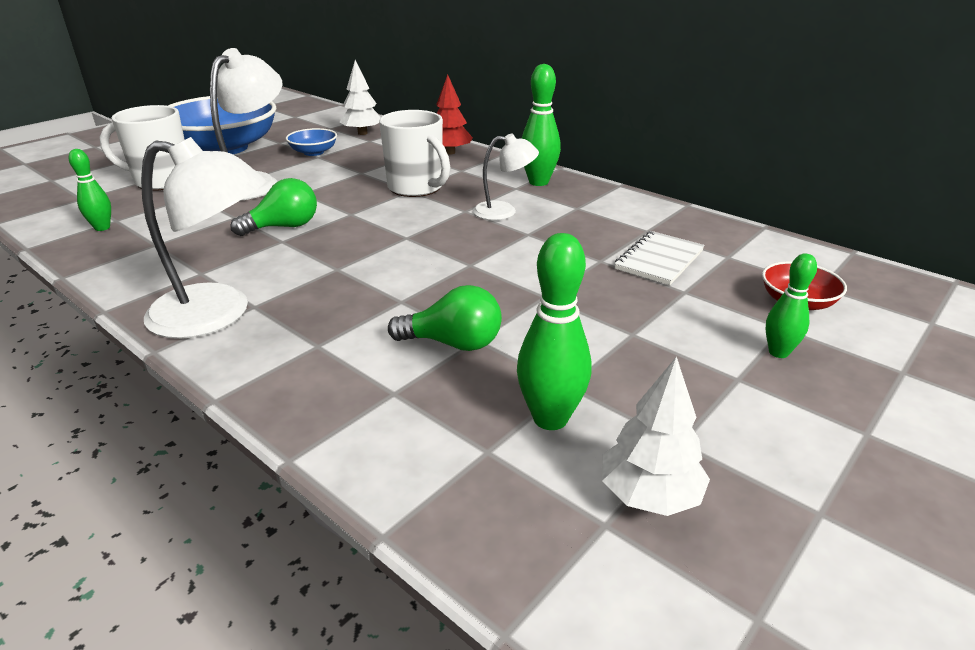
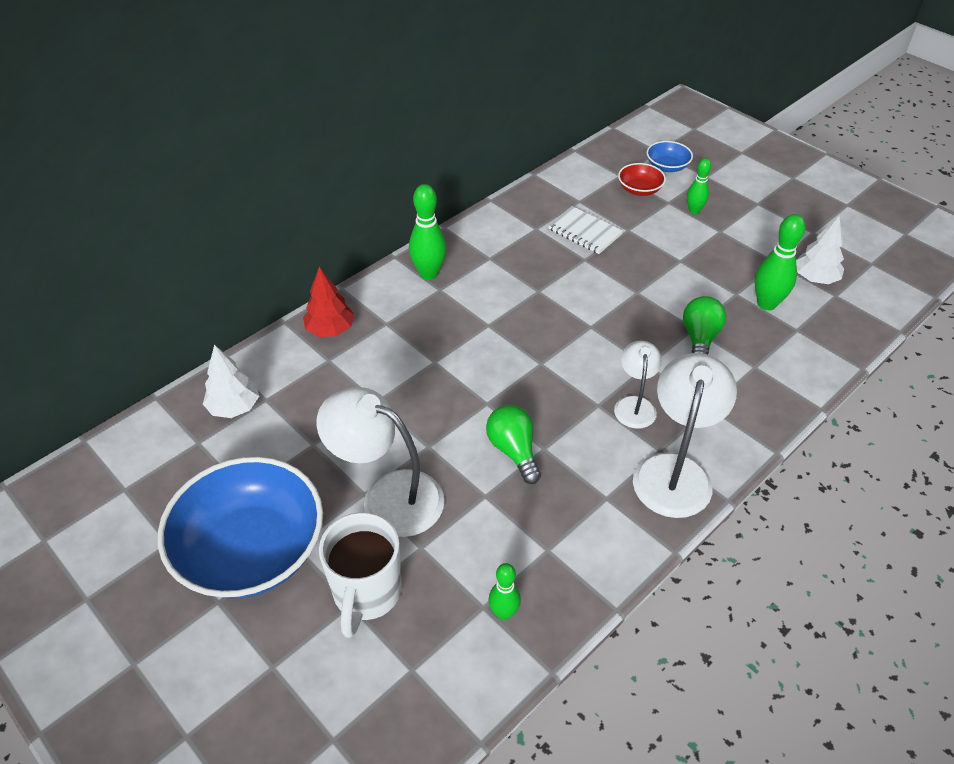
camera: 85 degrees left, 15 degrees up
(313, 152) = (296, 450): blue bowl -> blue bowl (667, 166)
(416, 188) = (430, 356): white mug -> none
(504, 211) = (493, 300): white lamp -> white lamp (634, 405)

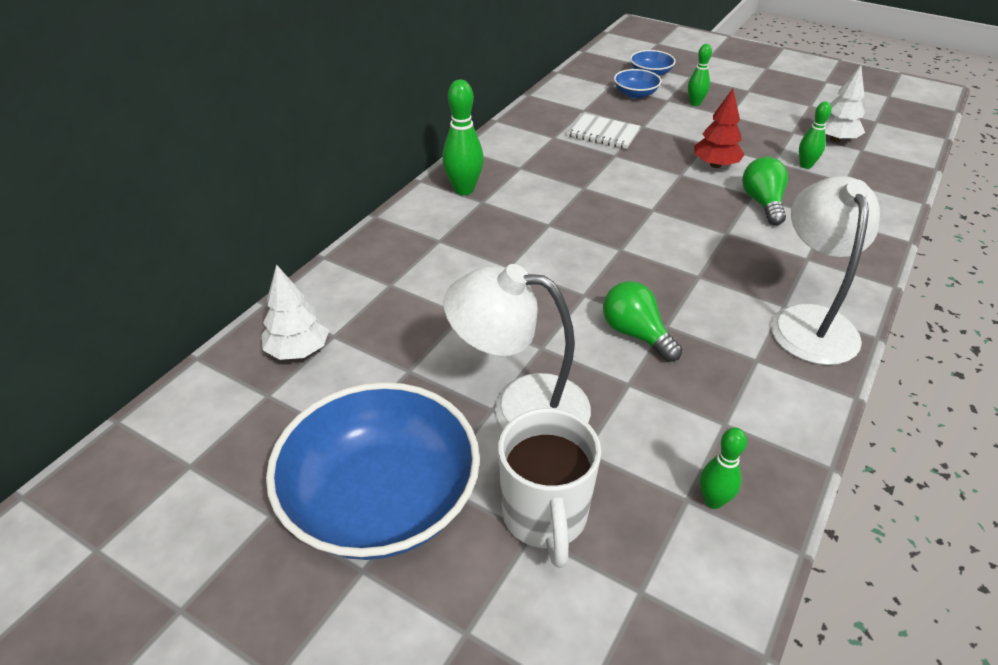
camera: 15 degrees left, 5 degrees down
(330, 330) = (380, 256): red tree -> red tree (715, 165)
(634, 405) = (735, 269): white lamp -> none
(639, 189) = (635, 94): red bowl -> blue bowl
(766, 304) = (806, 165): green bowling pin -> green bowling pin, size x0.62

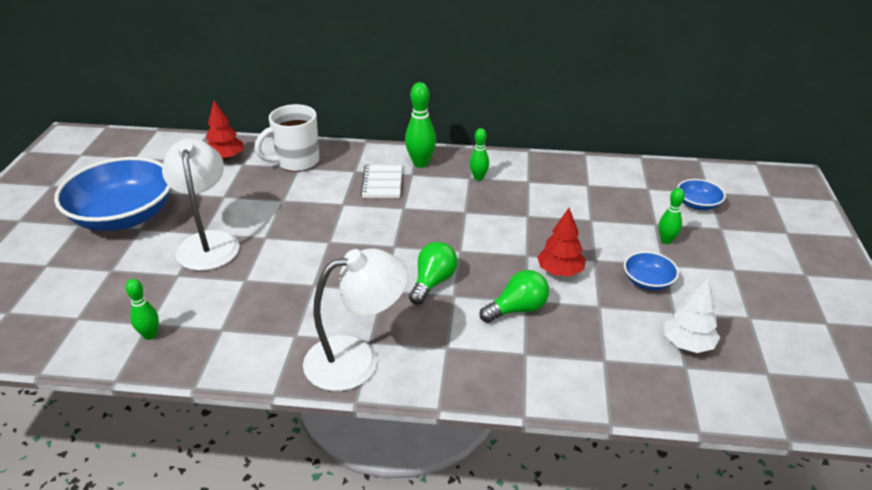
camera: 65 degrees right, 5 degrees down
(298, 350) = (226, 158): white tree -> red tree
(545, 517) = (123, 272): white mug -> white mug (296, 162)
(603, 133) = (557, 202): white notebook -> white notebook (382, 182)
(635, 94) = (646, 204): blue bowl -> blue bowl (648, 281)
(636, 334) = (297, 273): green light bulb -> green light bulb (433, 282)
(806, 165) = (611, 328): green bowling pin -> green bowling pin (478, 178)

